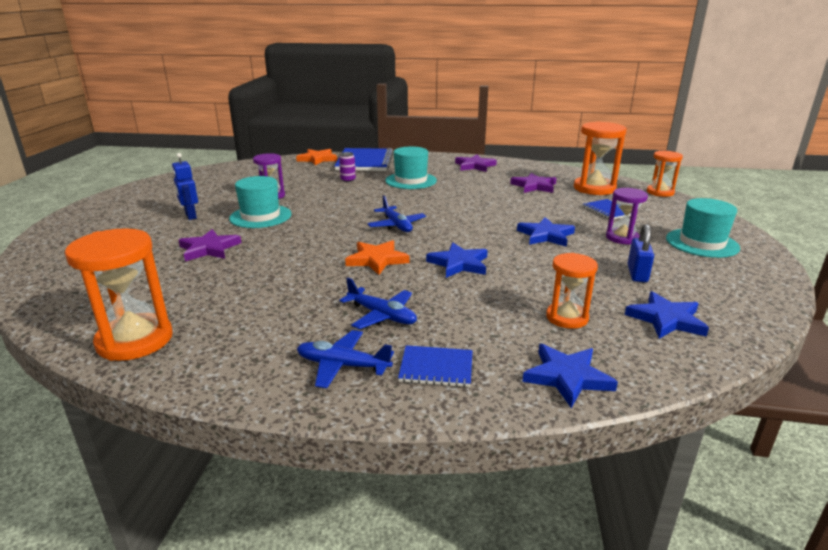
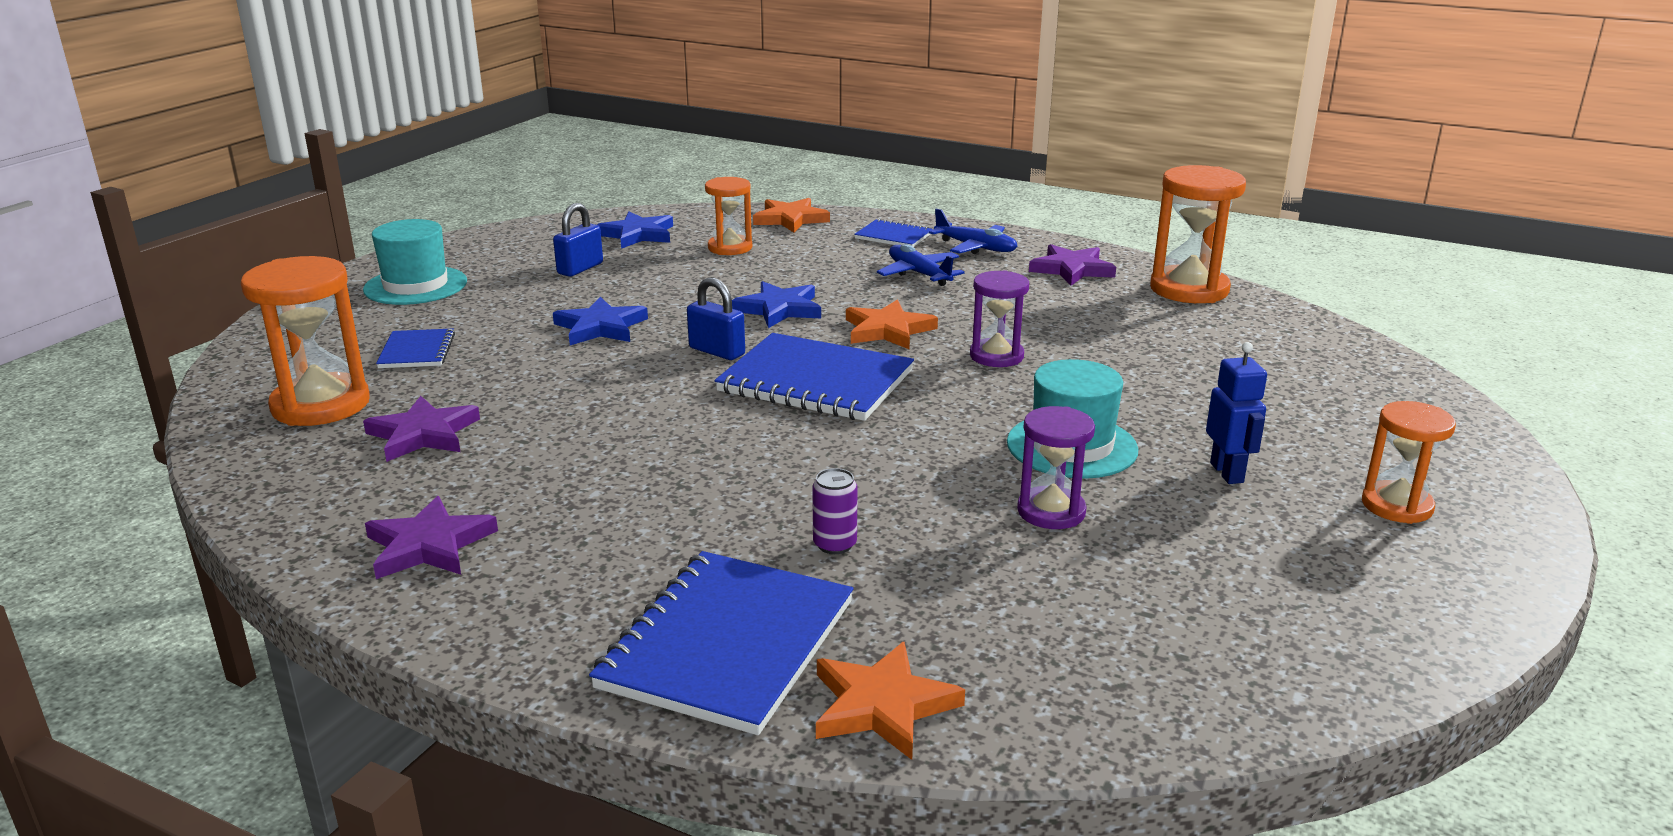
camera: 160 degrees left, 0 degrees up
(209, 249) = (1152, 386): purple star -> purple star (1072, 269)
(396, 225) = (815, 381): blue plane -> blue notebook
(411, 180) = (674, 509): turquoise hat -> none
(464, 232) = (717, 351): none -> blue padlock
(567, 377) = (790, 219): blue star -> orange star
(622, 238) = (501, 307): purple hourglass -> purple hourglass (996, 356)
(660, 192) = (229, 373): orange hourglass -> orange hourglass (1397, 506)

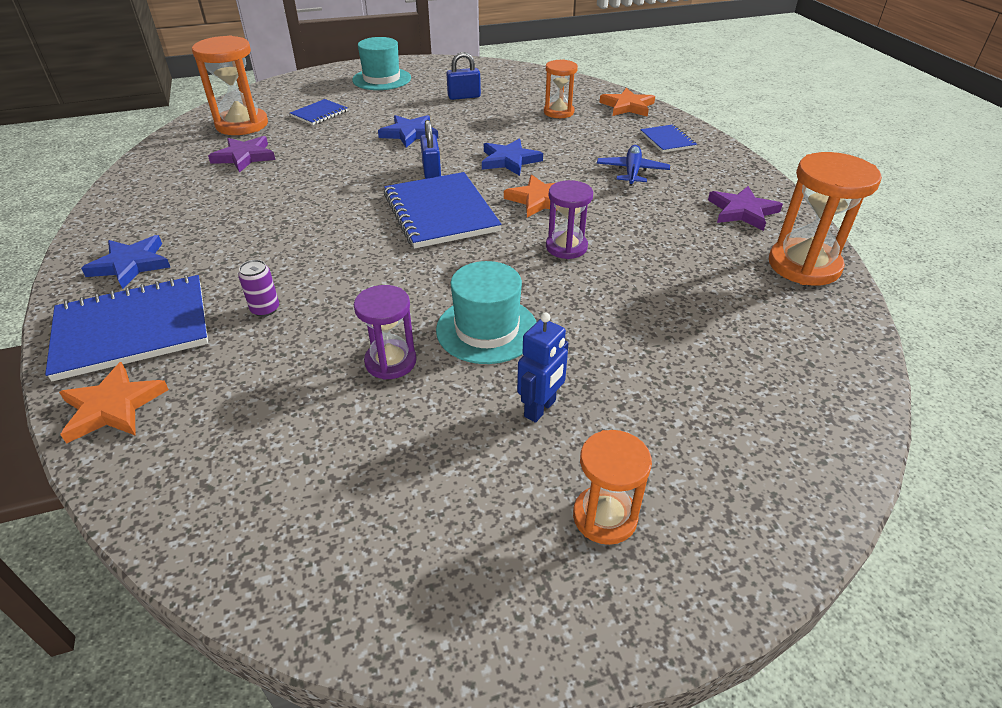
camera: 45 degrees right, 15 degrees up
(429, 545) = (148, 211): purple star -> none
(637, 234) = (528, 87): blue star -> blue star (130, 264)
(976, 247) = (706, 168): blue plane -> none

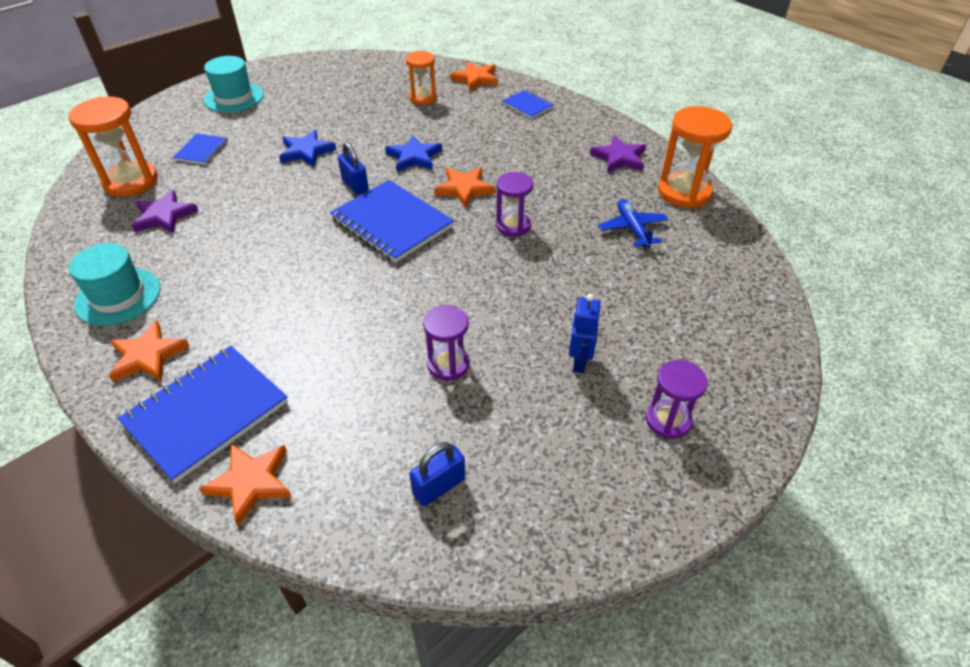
camera: 25 degrees left, 5 degrees up
(130, 264) = (147, 356): blue star -> orange star
(265, 309) = (311, 356): purple can -> none
(464, 96) = (328, 100): blue padlock -> blue padlock (439, 486)
(487, 329) = (501, 314): turquoise hat -> turquoise hat (118, 296)
(604, 517) = (668, 420): orange hourglass -> purple hourglass
(632, 171) = (519, 143): blue plane -> blue plane (632, 229)

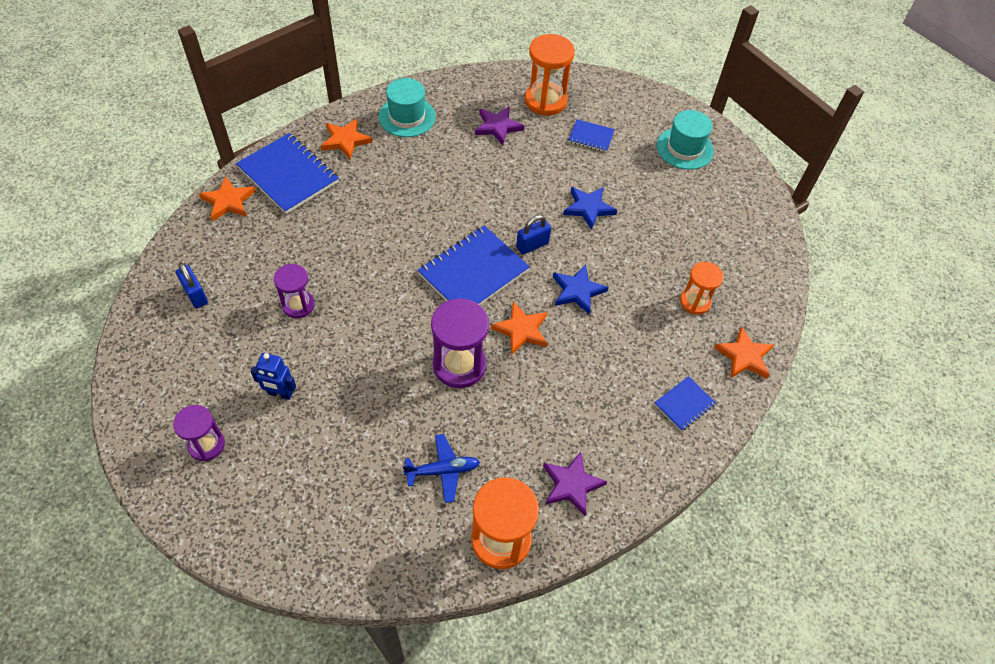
camera: 90 degrees right, 10 degrees up
(513, 226) = (459, 365): purple hourglass -> purple hourglass, size x1.61

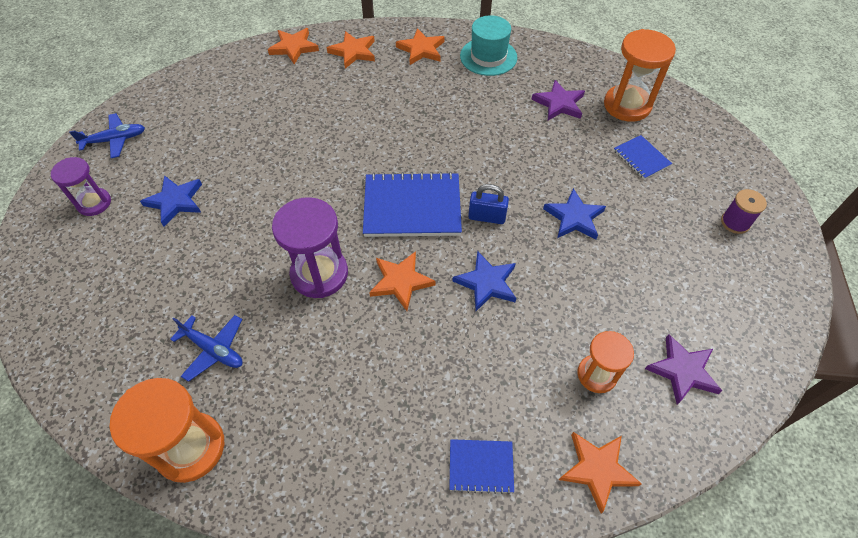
camera: 45 degrees right, 0 degrees up
(156, 383) = (115, 140): none -> blue plane
(195, 295) = (203, 97): blue padlock -> none
(280, 394) = (175, 201): blue robot -> blue star
(288, 175) = (353, 52): blue notebook -> orange star
(298, 305) = (258, 147): purple hourglass -> none
(571, 485) = (297, 452): purple star -> purple star (682, 371)
(684, 148) = (735, 222): turquoise hat -> purple spool

